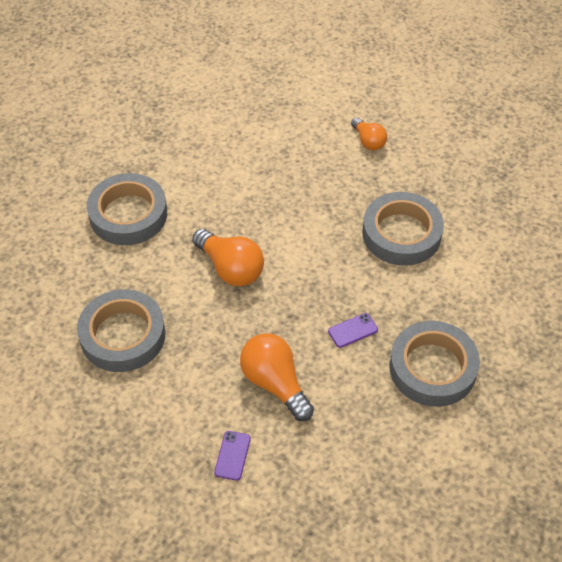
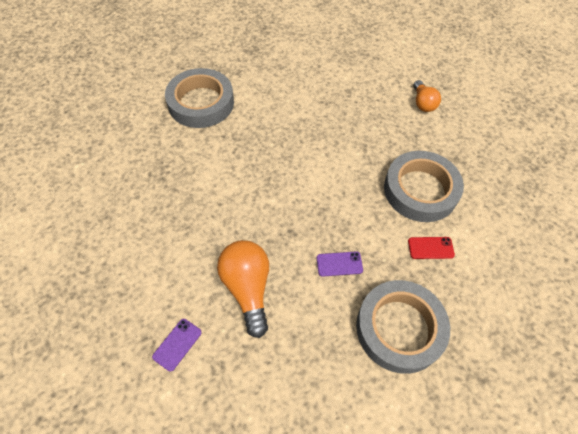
camera: 20 degrees right, 5 degrees up
(123, 335) = (144, 199): grey tape -> none
(230, 268) = (259, 172): orange light bulb -> none
(433, 286) = (430, 248): none -> red phone

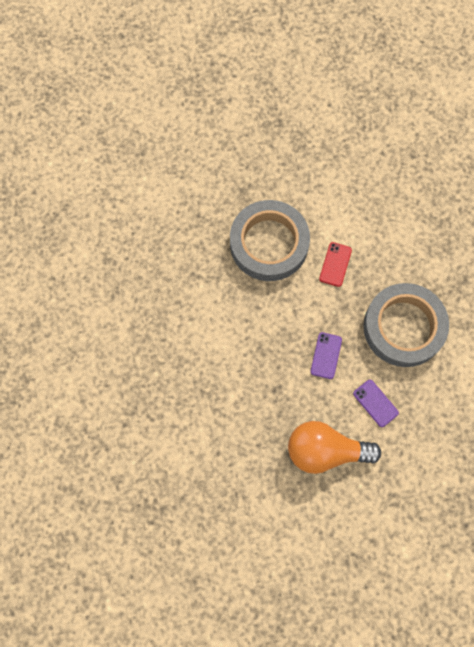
camera: 70 degrees left, 15 degrees up
(177, 344) = (362, 532): purple phone -> purple phone (375, 403)
(201, 103) = (62, 438): grey tape -> none
(423, 103) = (156, 188): orange light bulb -> none

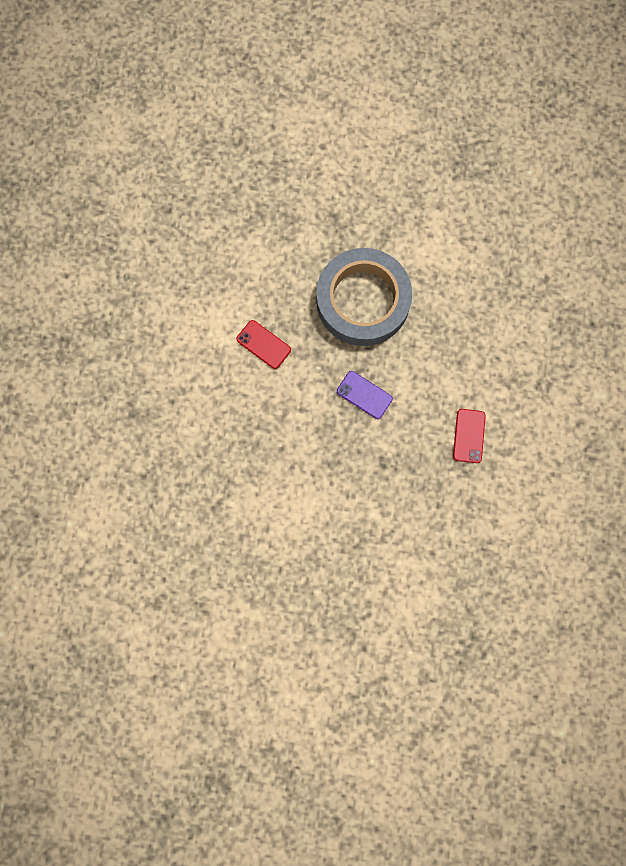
camera: 70 degrees left, 5 degrees up
(269, 244) = (210, 408): grey tape -> none
(325, 451) = (469, 436): orange light bulb -> red phone
(375, 403) = (435, 363): purple phone -> none

